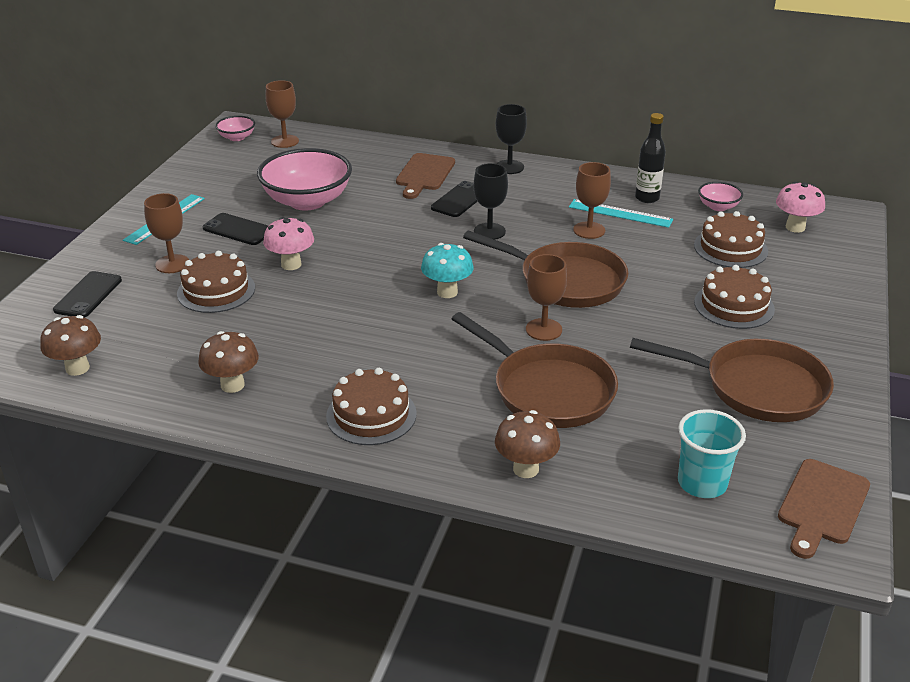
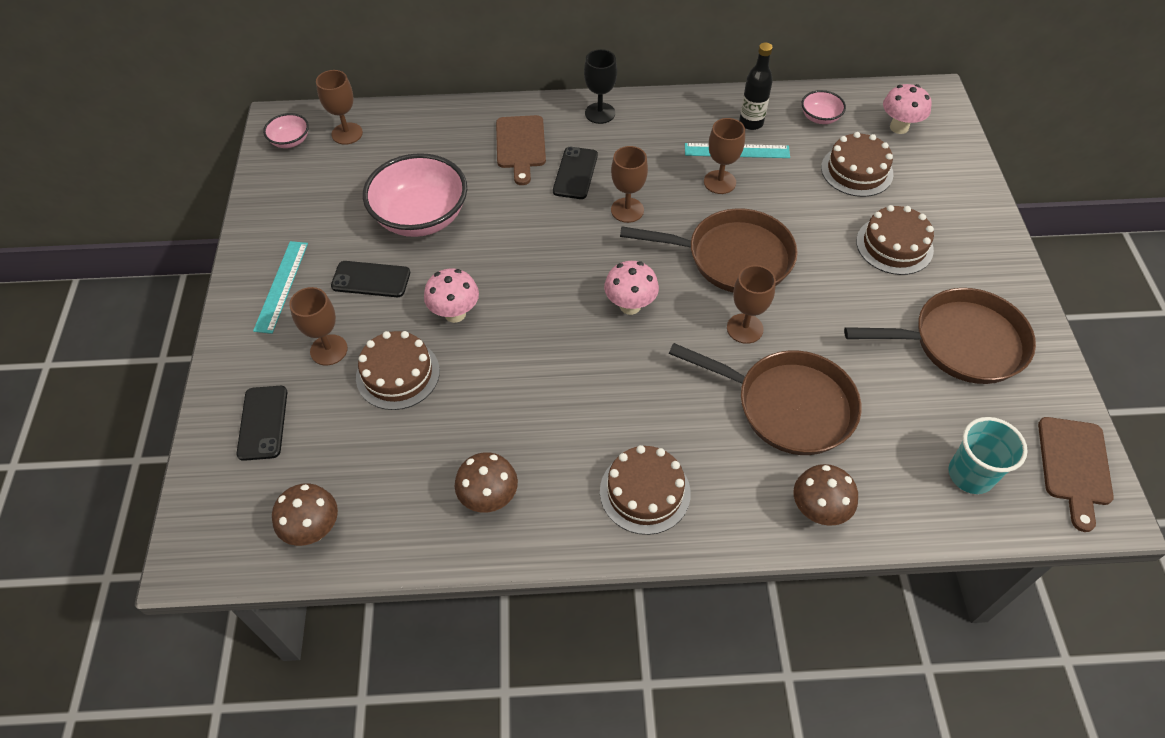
camera: 20 degrees left, 20 degrees up
(447, 292) = (630, 306): turquoise mushroom -> pink mushroom
(489, 231) = (627, 210): black goblet -> brown goblet

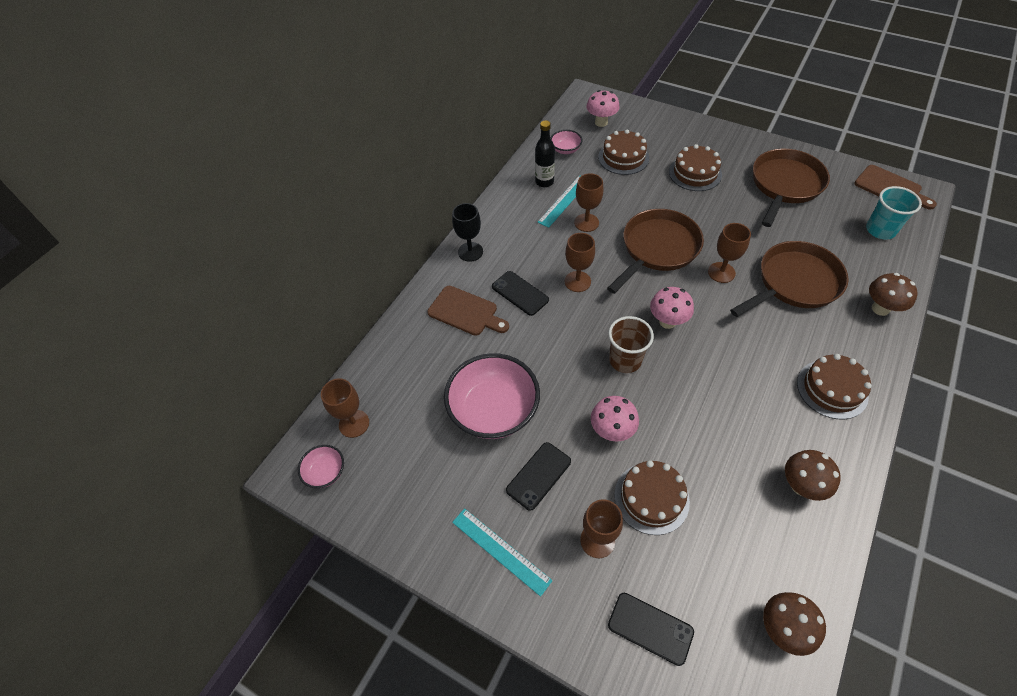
camera: 55 degrees left, 0 degrees up
(550, 290) = (625, 360): none -> brown cup

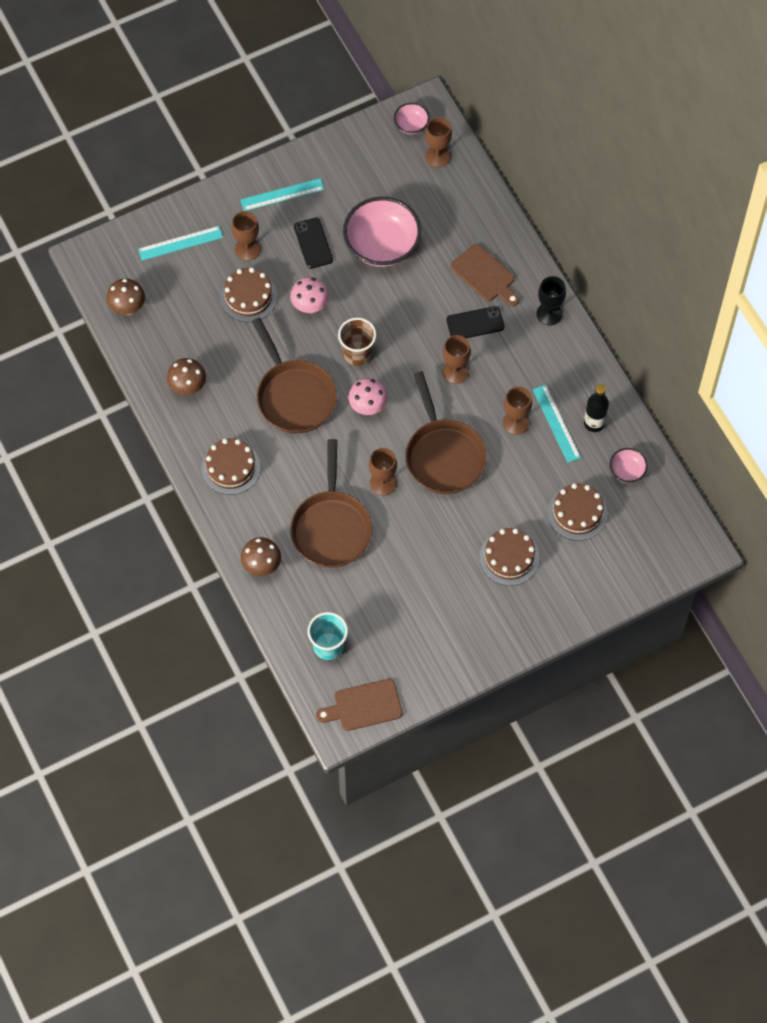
camera: 120 degrees right, 10 degrees up
(466, 312) = (485, 275): brown cutting board -> brown cutting board turned 105 degrees counterclockwise
(601, 122) = (645, 531): pink mushroom -> none
(650, 628) = (180, 243): black phone -> turquoise ruler
(785, 185) = (435, 620): brown pan -> brown pan (294, 395)

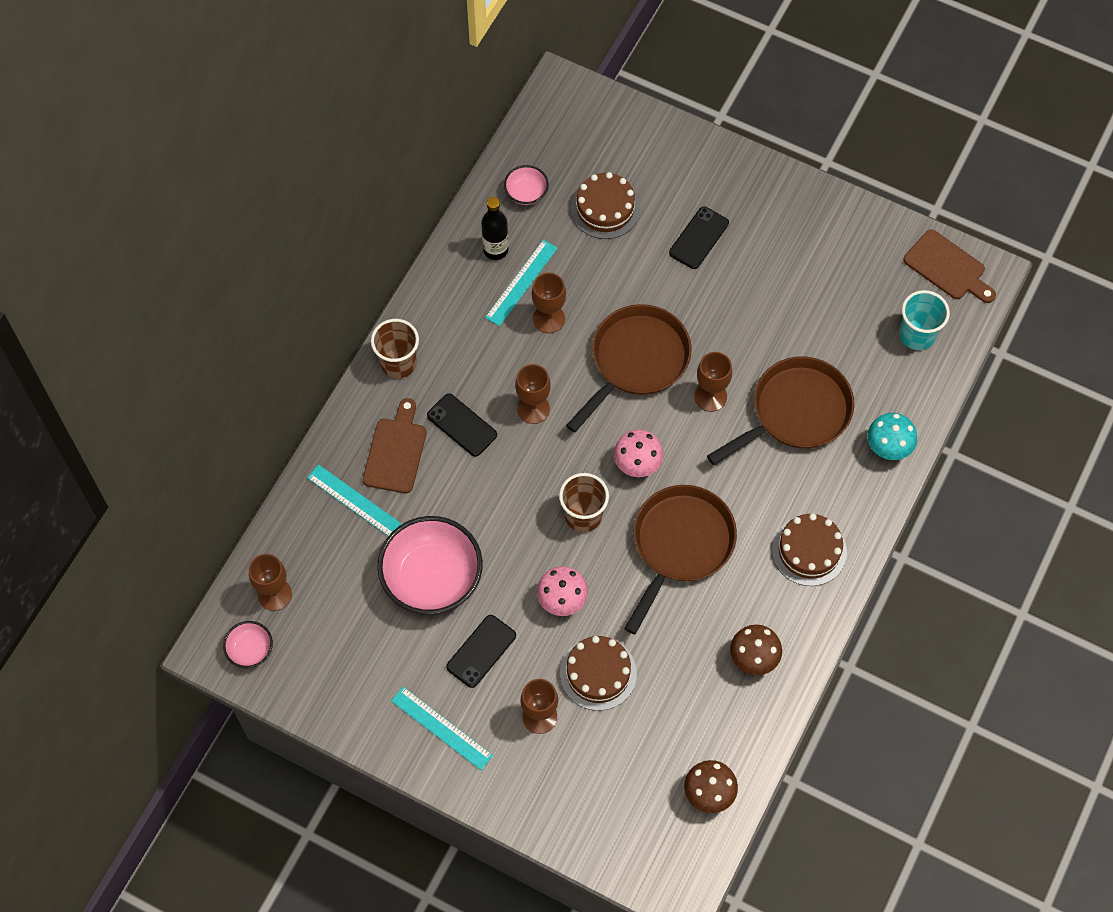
camera: 125 degrees left, 0 degrees up
(180, 243) = (585, 796): turquoise ruler -> turquoise ruler (355, 502)
(262, 566) = (888, 448): brown mushroom -> turquoise mushroom
(509, 558) = (699, 238): brown cake -> black phone
(549, 314) = (398, 363): black goblet -> brown cup

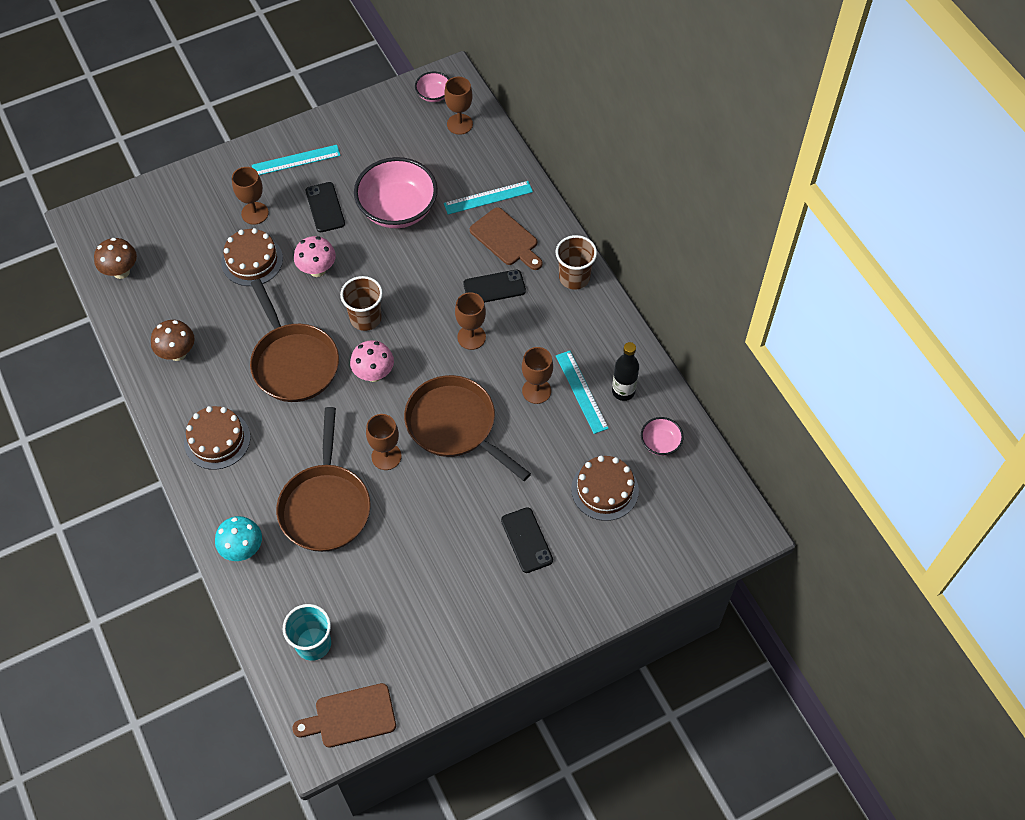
camera: 125 degrees right, 5 degrees down
(636, 361) = (455, 426): brown pan -> brown pan turned 150 degrees clockwise

